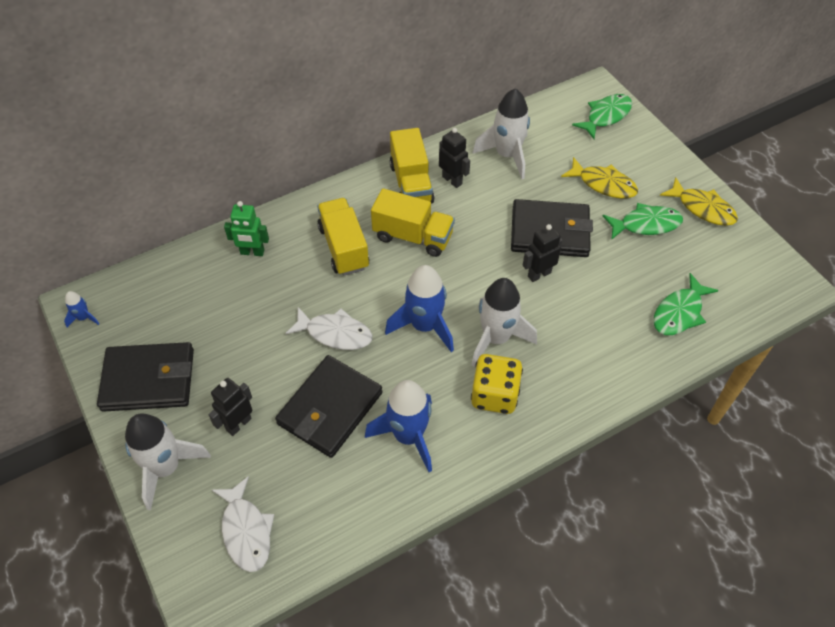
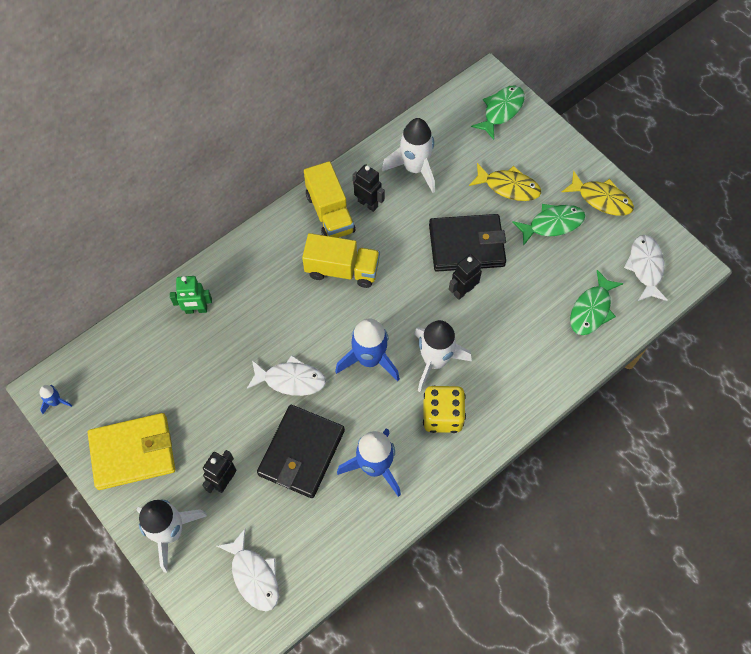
camera: 10 degrees left, 10 degrees up
(148, 379) = (133, 452): black wallet -> yellow wallet
(344, 247) = (280, 291): yellow truck -> none
(745, 279) = (645, 267): none -> white fish

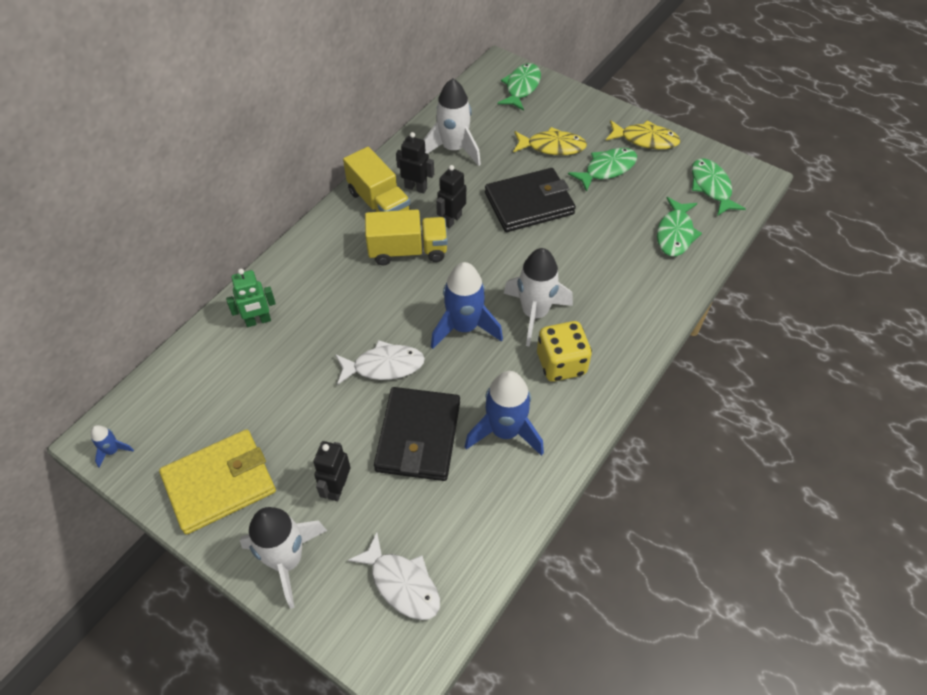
camera: 15 degrees left, 10 degrees down
(463, 291) = (540, 244): black robot -> black robot (452, 220)
(645, 267) = (711, 187): white fish -> green fish

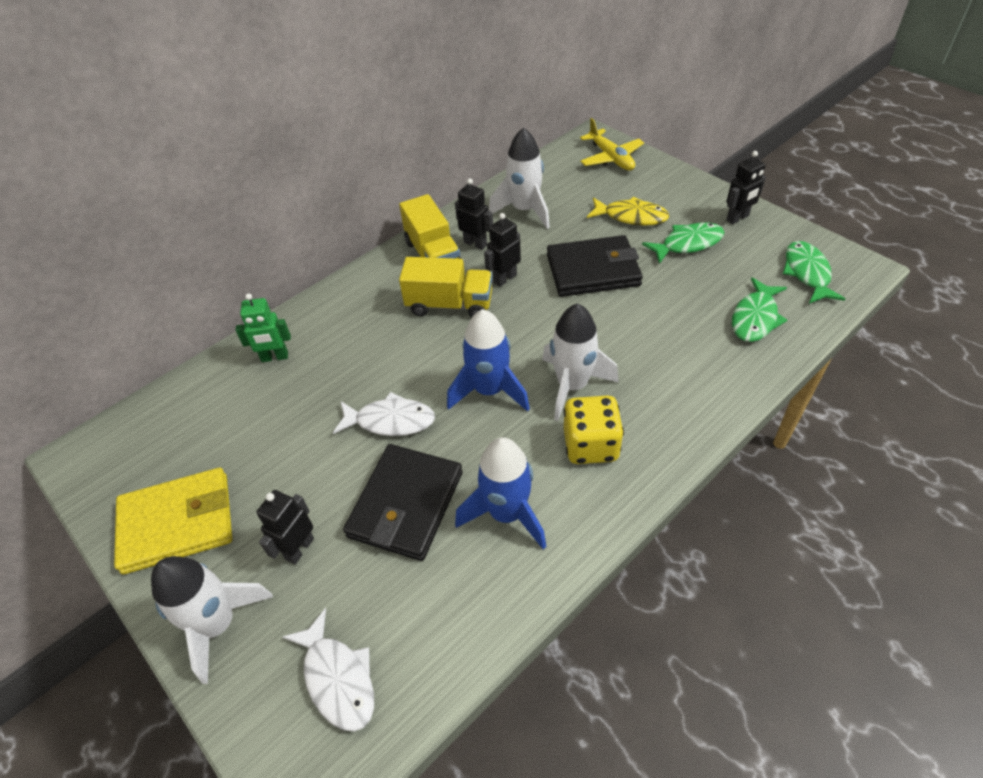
camera: 15 degrees right, 5 degrees down
(113, 451) = (84, 471): blue rocket -> none
(521, 87) = (611, 158): green fish -> yellow plane
(645, 140) = (737, 218): yellow fish -> black robot

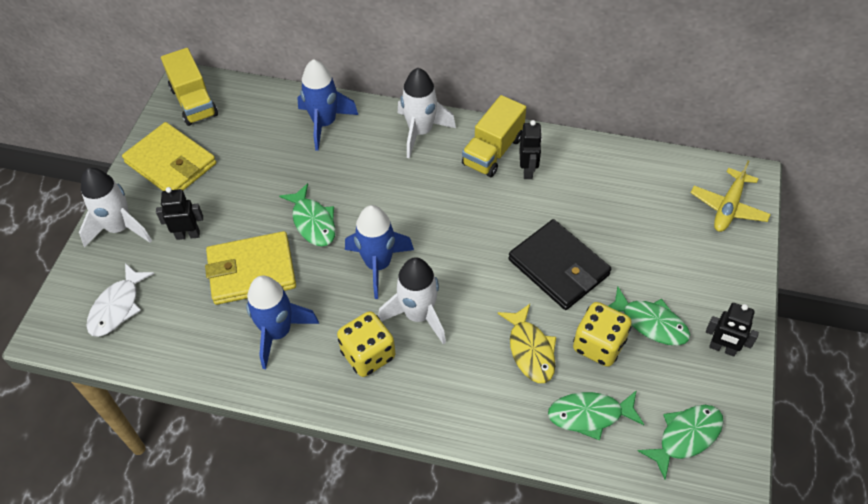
camera: 55 degrees right, 5 degrees up
(275, 357) = (324, 123): green robot -> blue rocket
(390, 421) = (313, 222): white fish -> green fish
(406, 504) = (252, 271): black wallet -> yellow wallet
(449, 304) = (447, 192): yellow truck -> yellow truck (194, 102)
(505, 278) = (502, 212): black robot -> none
(524, 210) = (597, 181): white rocket -> white rocket (420, 132)
(631, 216) = (653, 263): yellow fish -> yellow fish (530, 350)
(689, 282) = (598, 345): none -> yellow dice

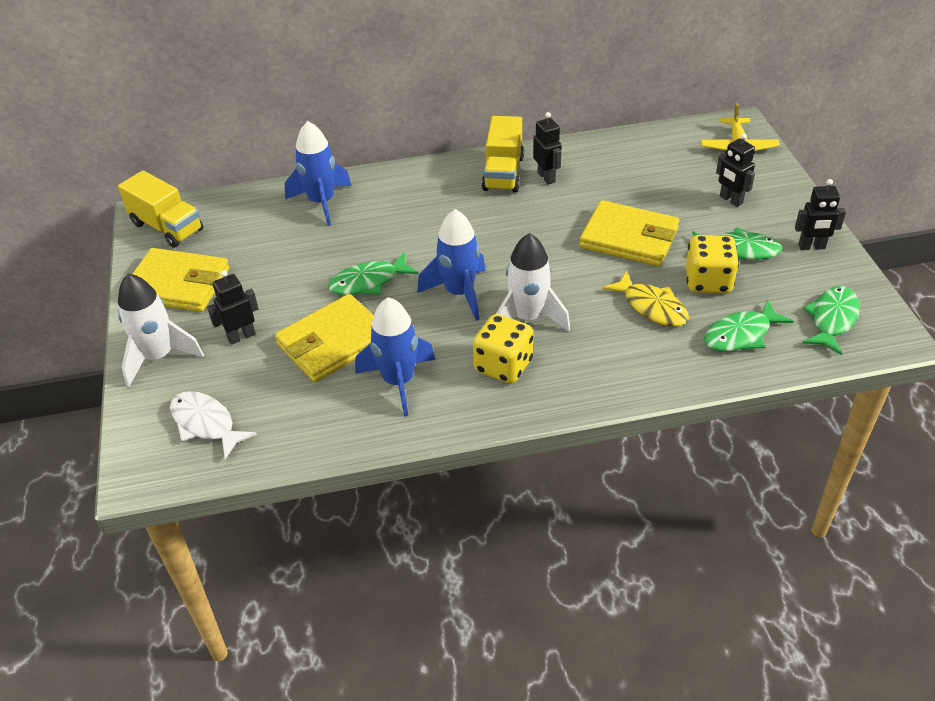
camera: 25 degrees left, 10 degrees down
(117, 307) = (206, 424): white fish -> white fish turned 135 degrees clockwise
(313, 222) = (368, 282): green fish -> green fish turned 120 degrees clockwise
(420, 132) = (423, 180): white rocket -> none
(558, 267) = (629, 238): black wallet -> yellow wallet
(680, 263) = (730, 200): none -> black robot

